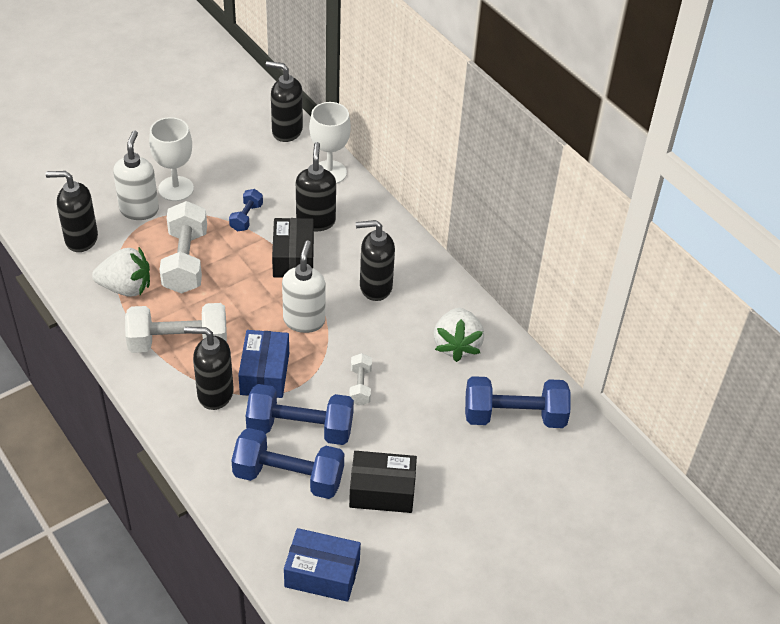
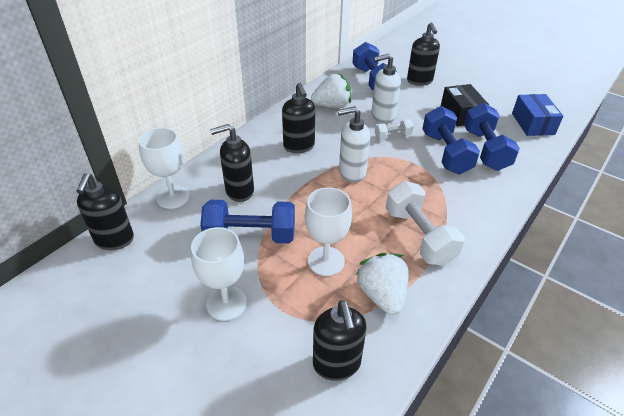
camera: 105 degrees left, 5 degrees down
(139, 210) = (270, 325): white soap dispenser -> white soap dispenser (382, 116)
(185, 261) = (326, 261): white dumbbell -> white goblet
(215, 393) = (451, 200): black soap dispenser -> black soap dispenser (419, 81)
(246, 217) = (250, 235): blue dumbbell -> blue dumbbell, size x1.96
(264, 373) = (414, 180): blue box -> none
(293, 258) = (288, 194): black box -> none

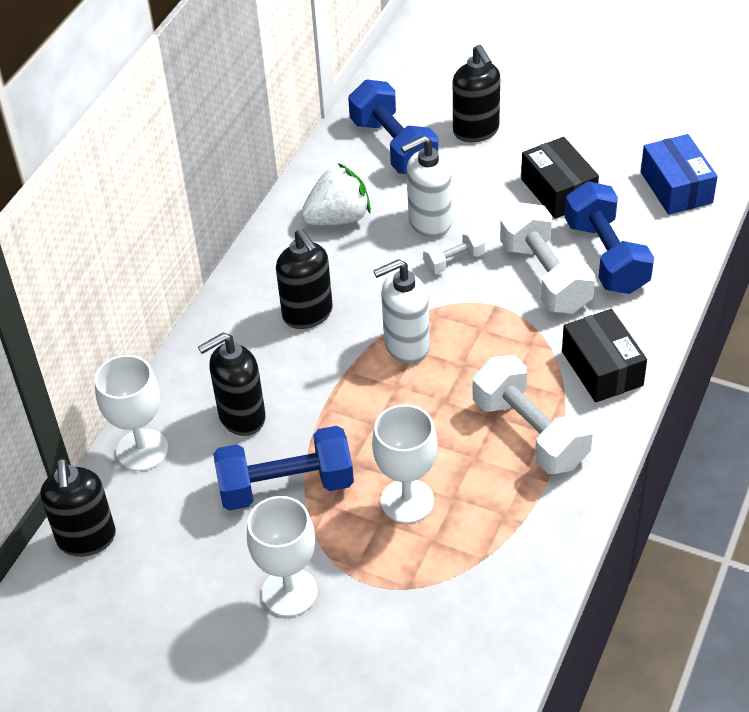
camera: 10 degrees left, 5 degrees up
(337, 364) = (460, 635): black soap dispenser -> none
(382, 295) = (496, 532): white strawberry -> none
(445, 153) = (545, 277): blue dumbbell -> white dumbbell
(474, 208) = (602, 368): none -> black box

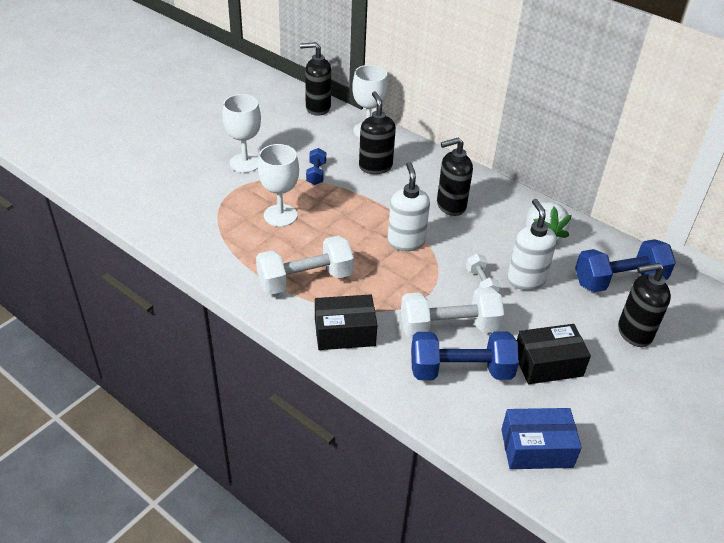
camera: 100 degrees right, 5 degrees down
(286, 486) = (316, 174): blue dumbbell -> blue dumbbell, size x0.51

